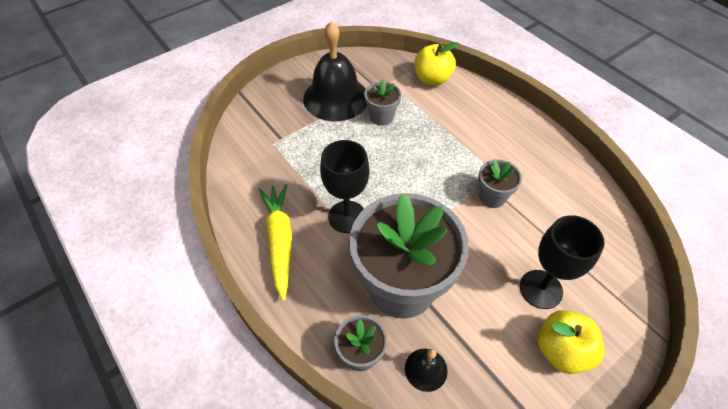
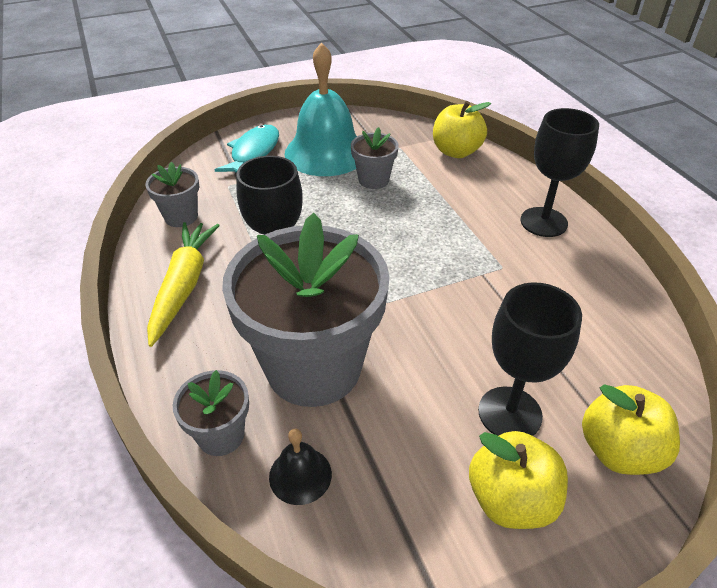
camera: 15 degrees right, 10 degrees down
(279, 108) = (253, 152): none -> turquoise fish
(336, 98) = (326, 152): black bell -> turquoise bell
(492, 197) = (483, 290): grey flower pot -> grey flower pot (181, 217)
(513, 131) = (543, 222): none -> black goblet
(613, 299) = (618, 451): none -> yellow apple

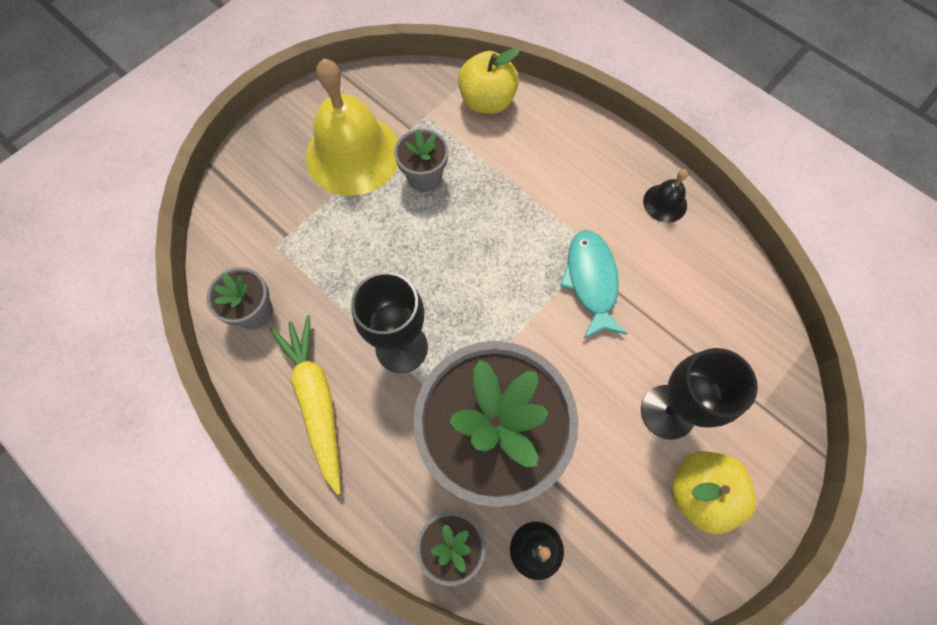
camera: 25 degrees left, 25 degrees up
(253, 152) = (274, 184): turquoise fish -> turquoise fish (591, 281)
(326, 152) = (353, 154): turquoise bell -> yellow bell
(543, 222) = (610, 173): black goblet -> none
(589, 256) = (665, 203): none -> black bell
(618, 451) = (758, 410): yellow apple -> none

